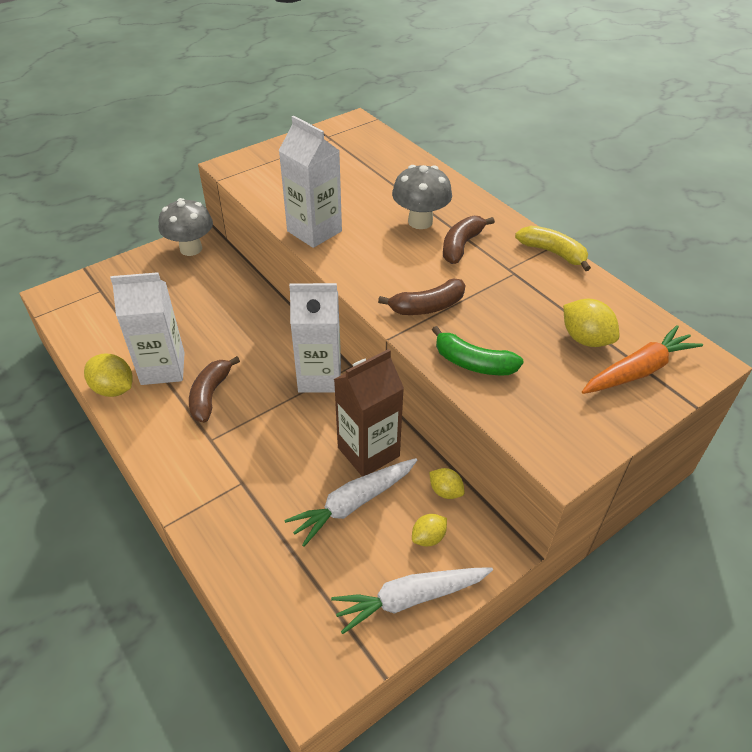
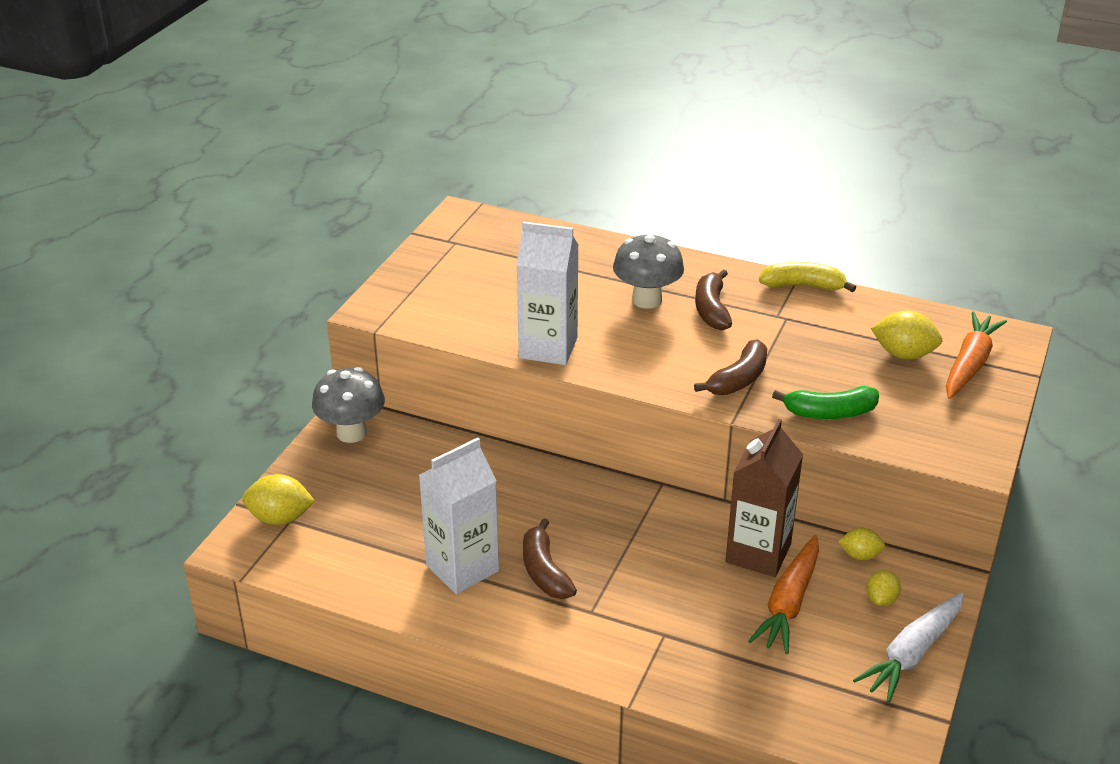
camera: 30 degrees left, 10 degrees down
(114, 389) = (429, 611): yellow lemon -> yellow lemon (280, 518)
(319, 377) = (641, 506): white carton -> none
(353, 504) = (788, 603): white carrot -> orange carrot

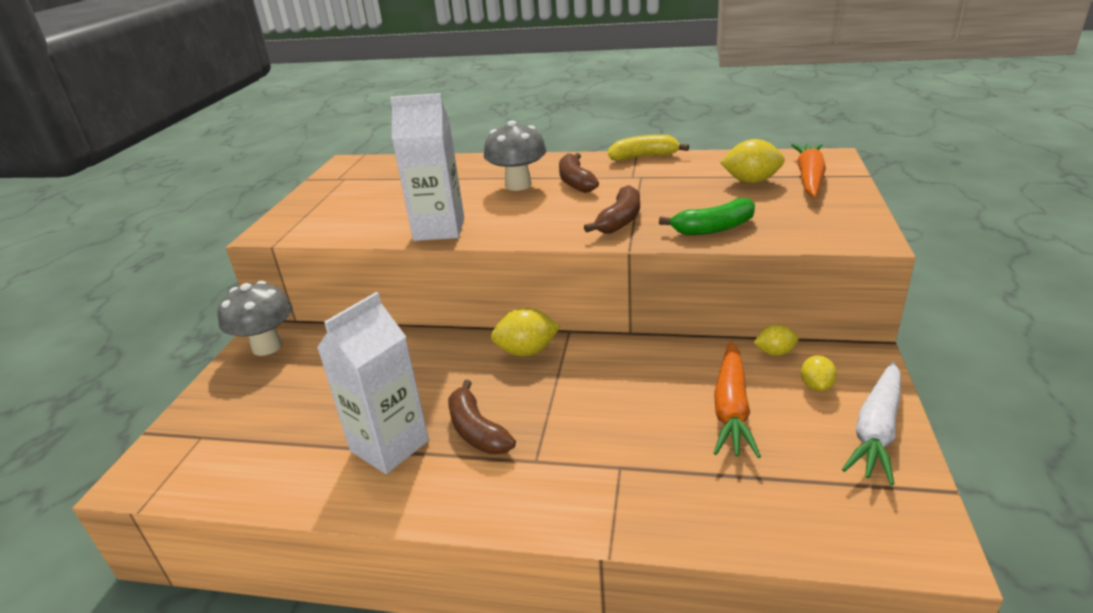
camera: 10 degrees left, 5 degrees down
(280, 518) = (190, 437): yellow lemon -> yellow lemon (527, 351)
(758, 553) = (681, 370): brown carton -> none

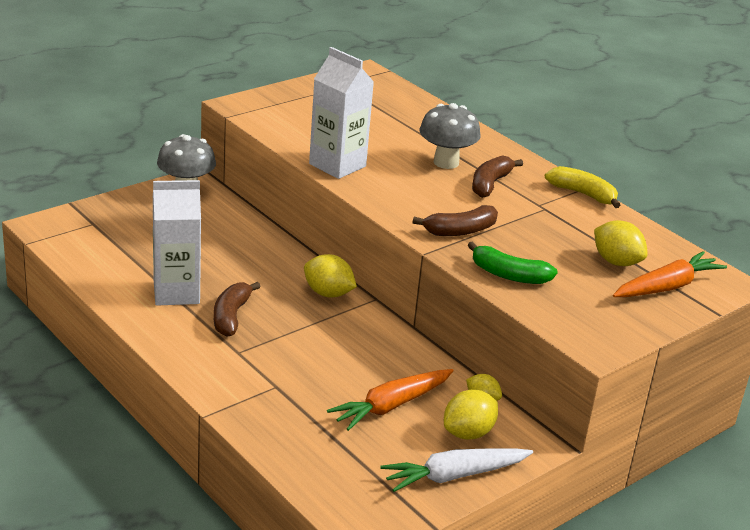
camera: 35 degrees right, 0 degrees up
(816, 386) = (468, 433): yellow lemon -> yellow lemon, size x1.62

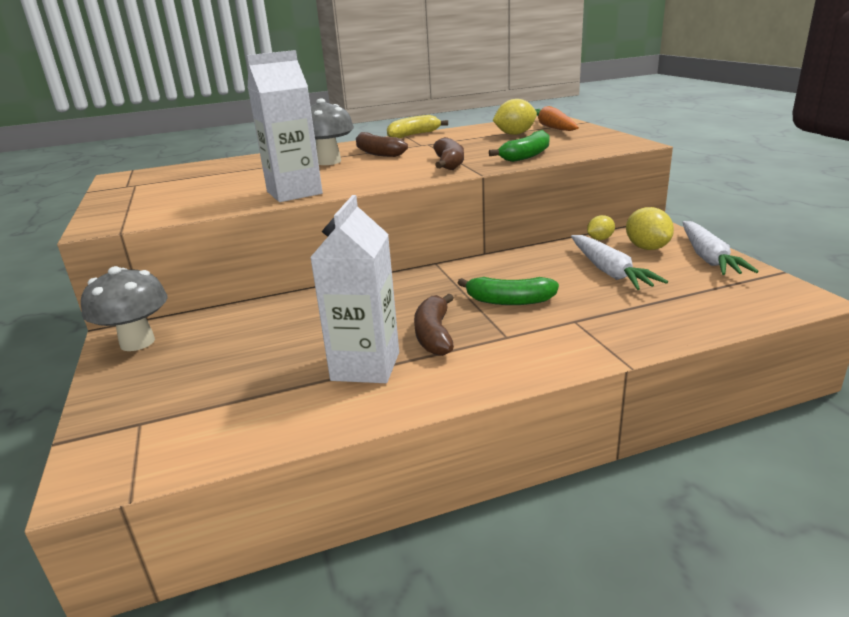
camera: 65 degrees left, 5 degrees down
(231, 316) = (434, 335): brown banana -> brown banana turned 60 degrees clockwise
(303, 348) = (509, 301): none -> green banana
(328, 293) = (415, 281): yellow lemon -> none
(391, 406) = (609, 271): orange carrot -> white carrot

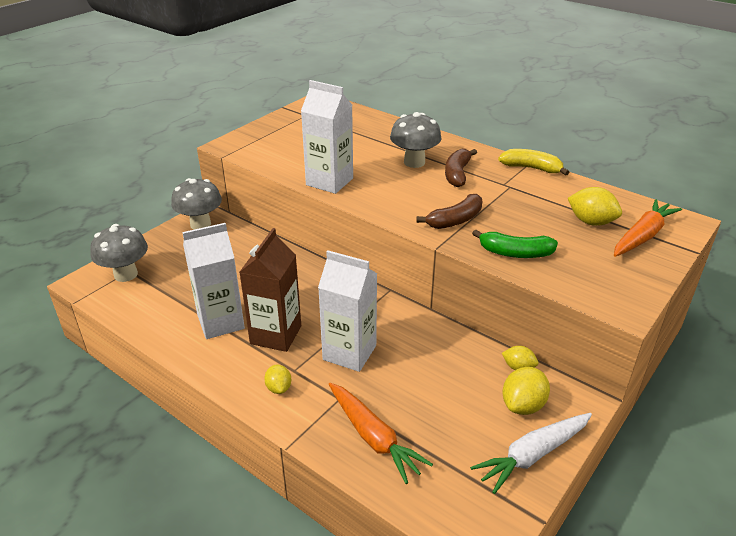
camera: 55 degrees right, 10 degrees up
(144, 428) = (126, 274): none -> grey mushroom
(434, 335) = (276, 335): brown banana -> brown carton
(509, 301) = (349, 352): green banana -> white carton
(528, 351) = (279, 388): none -> yellow lemon
(609, 271) = (446, 394): white carrot -> none
(645, 316) = (374, 437): none -> orange carrot

